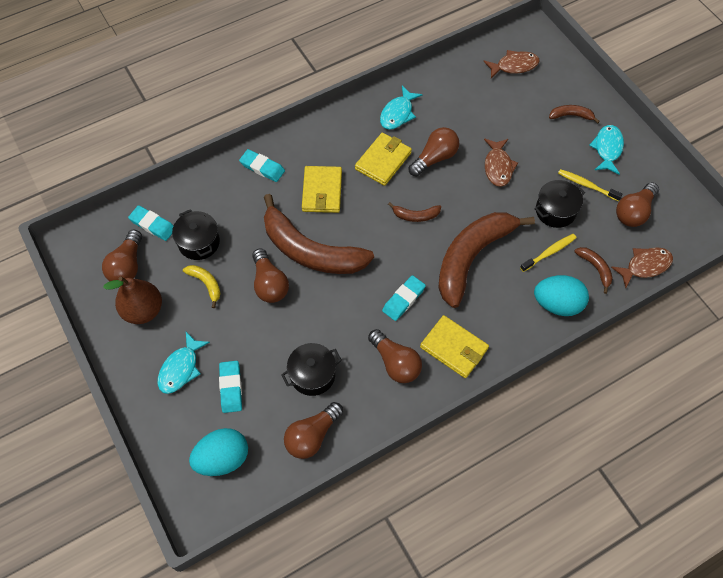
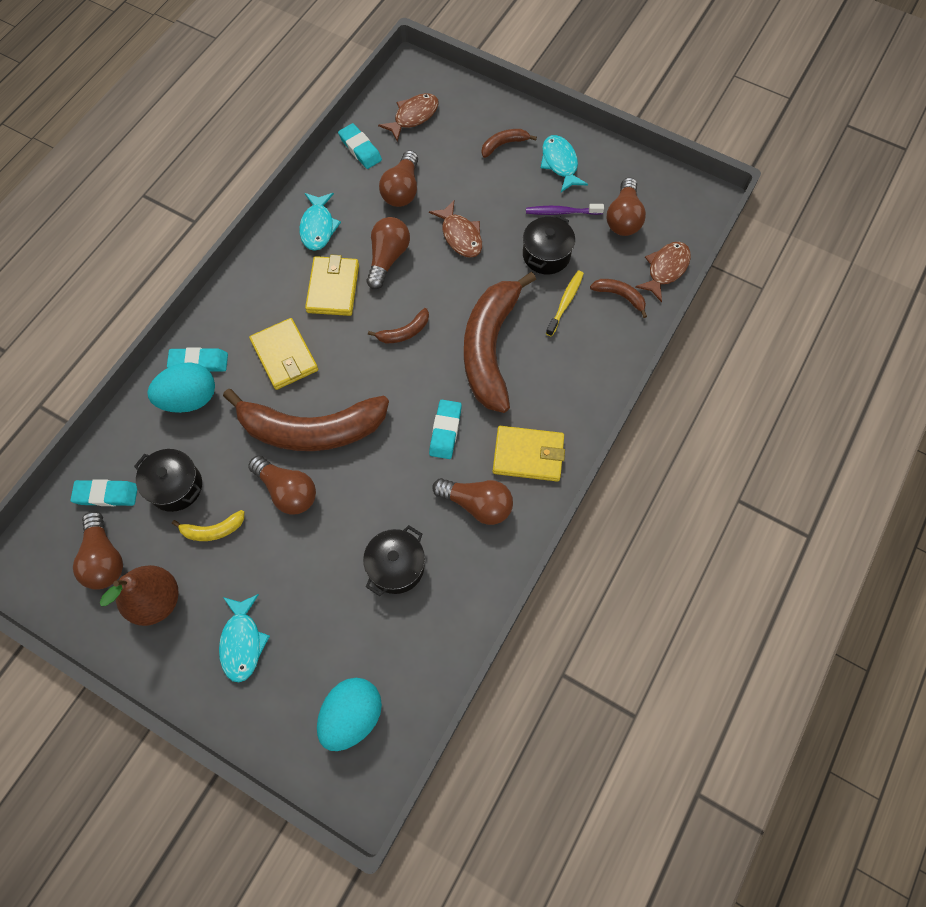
camera: 30 degrees left, 5 degrees up
(206, 284) = (213, 530): yellow banana -> yellow banana turned 150 degrees clockwise
(231, 388) = (314, 631): turquoise eraser -> turquoise eraser (360, 149)
(312, 436) = (435, 633): brown light bulb -> brown light bulb (402, 190)
(557, 304) = (604, 353): turquoise egg -> turquoise egg (190, 398)
(587, 185) = (562, 212): yellow toothbrush -> purple toothbrush

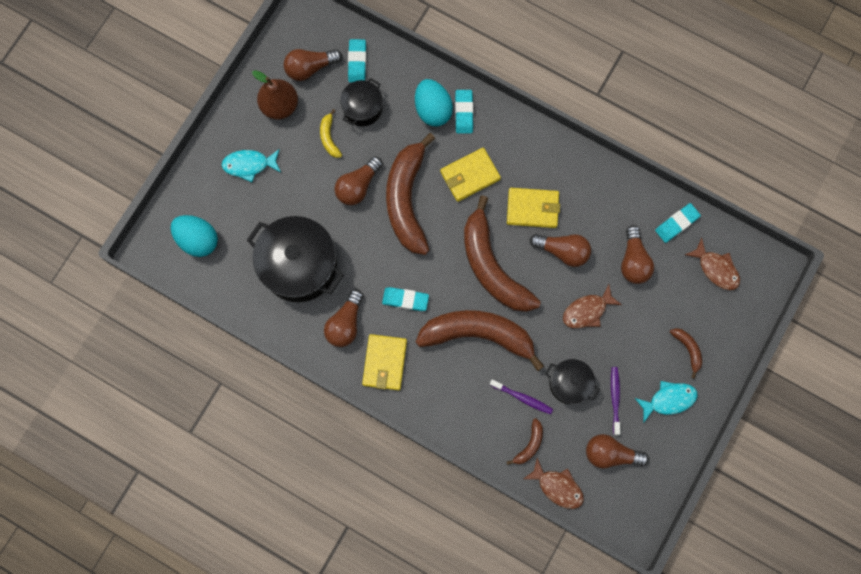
camera: 90 degrees right, 10 degrees up
(318, 227) = (592, 193): turquoise fish -> none
(396, 566) = (299, 266): black pot -> black pot, size x1.87
(402, 190) = (633, 261): brown light bulb -> brown light bulb turned 105 degrees counterclockwise
(404, 332) = (492, 266): brown banana -> brown banana, size x2.41
(565, 303) = (522, 397): yellow toothbrush -> purple toothbrush

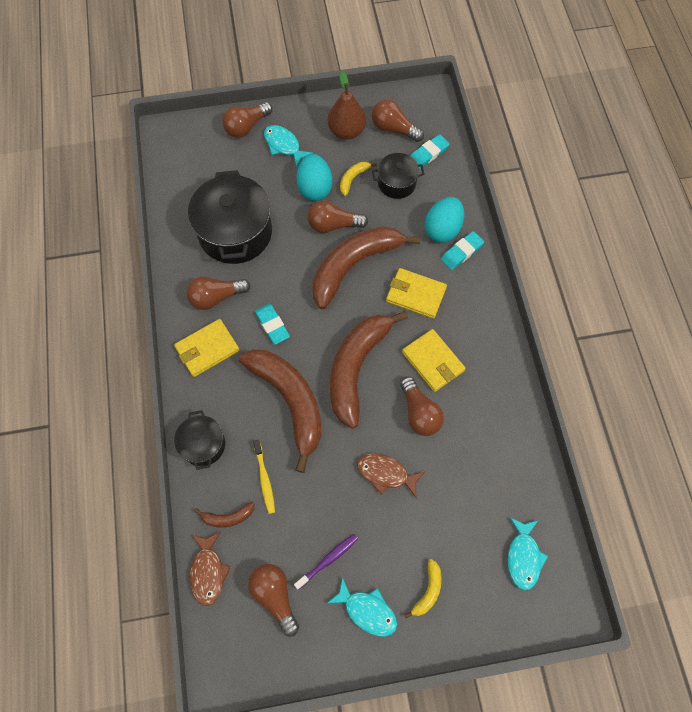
camera: 50 degrees right, 10 degrees down
(198, 240) = (198, 155): turquoise egg -> turquoise egg (315, 188)
(522, 397) = (264, 479): purple toothbrush -> yellow toothbrush
(569, 383) = (309, 509): black pot -> black pot (203, 444)
(633, 261) = (464, 478): brown light bulb -> brown light bulb (246, 127)
(677, 224) = (530, 489): turquoise eraser -> none
(688, 349) = (428, 591): brown banana -> yellow banana
(716, 268) = (523, 557): brown fish -> turquoise fish

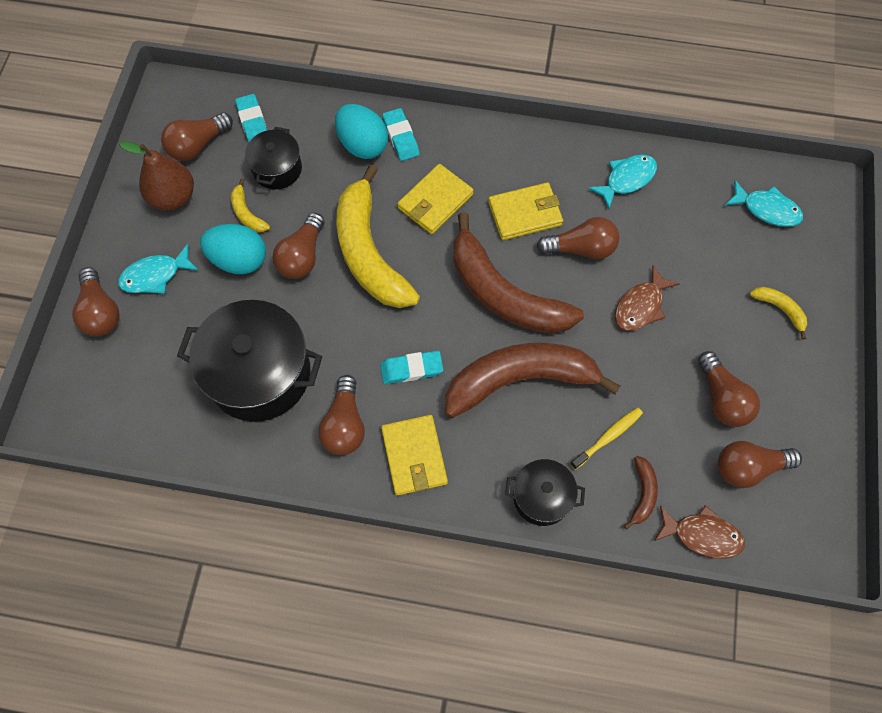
camera: 70 degrees left, 0 degrees up
(264, 479) = (607, 437): yellow toothbrush -> yellow toothbrush turned 45 degrees counterclockwise
(327, 560) = (722, 398): purple toothbrush -> brown light bulb
(354, 266) = (369, 252): brown banana -> yellow banana
(367, 610) = (786, 376): turquoise fish -> turquoise fish (626, 179)

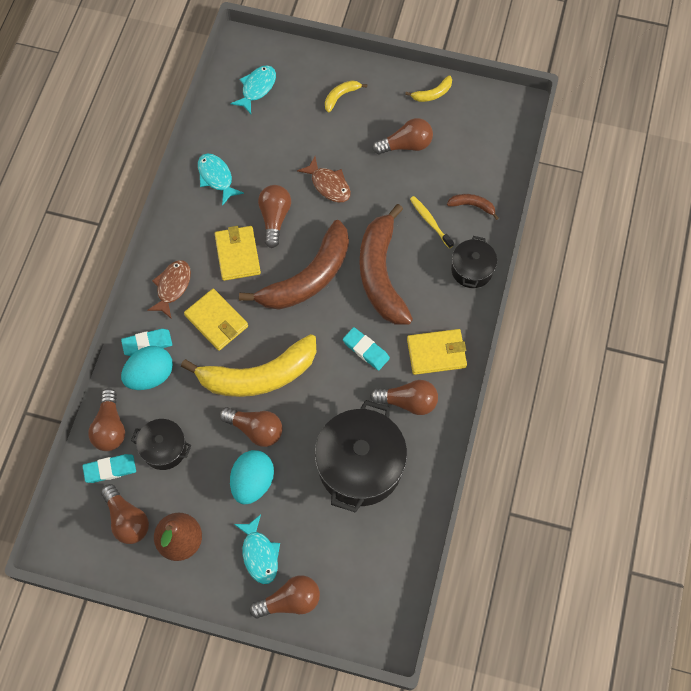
camera: 85 degrees left, 0 degrees up
(247, 213) = (206, 475): yellow banana -> yellow banana (432, 94)
(411, 369) = (366, 350): turquoise eraser -> turquoise eraser turned 45 degrees counterclockwise
(702, 535) = (502, 174): brown fish -> brown fish (172, 287)
(748, 467) = (457, 138): brown light bulb -> brown light bulb (110, 427)

